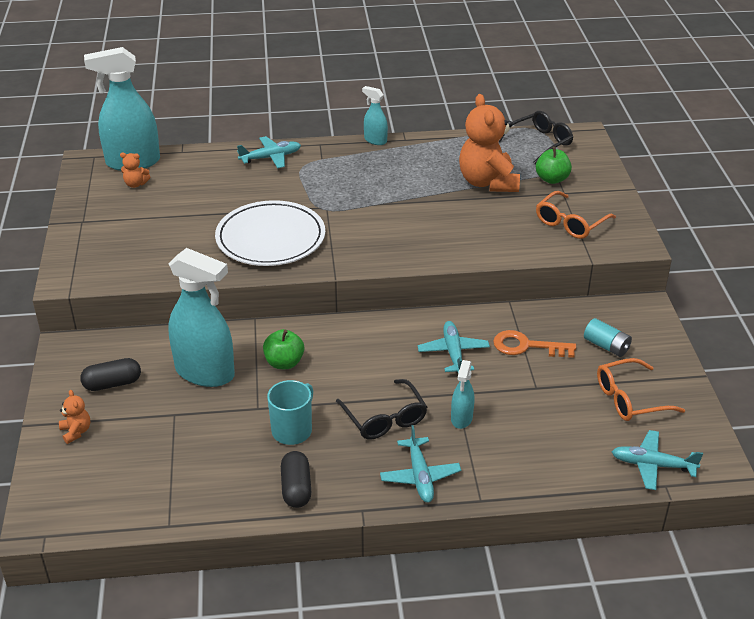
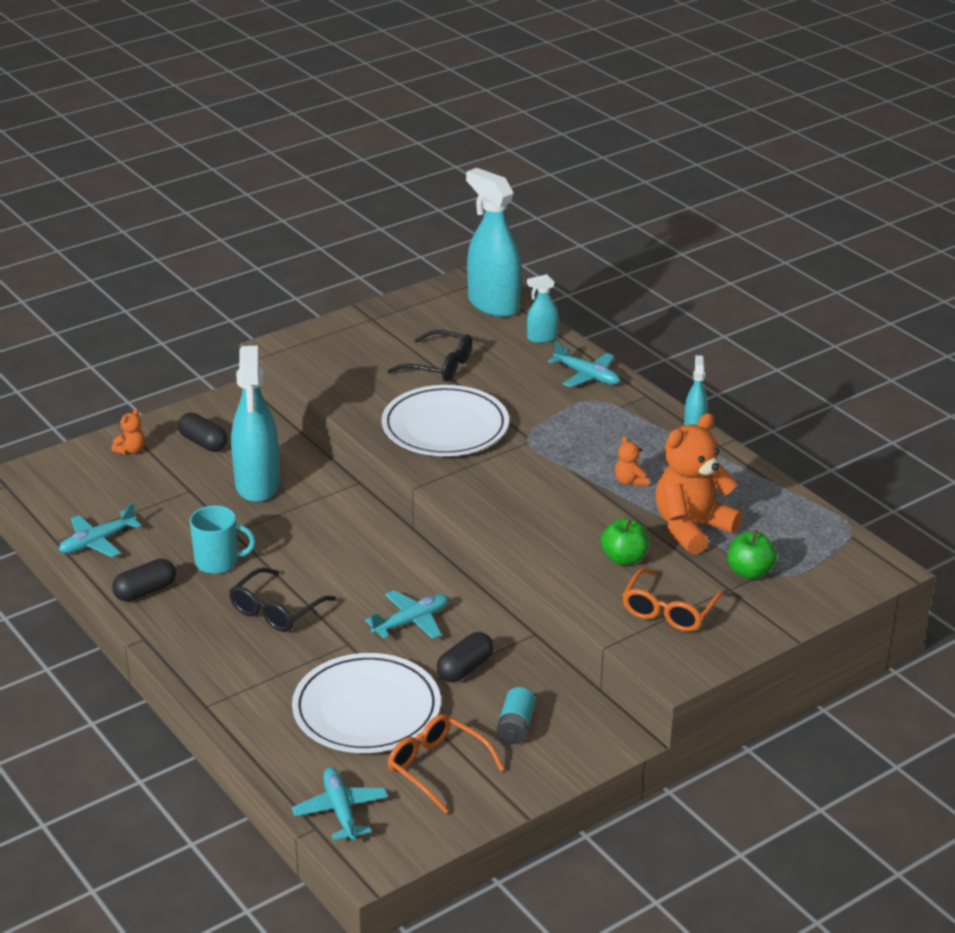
camera: 60 degrees right, 5 degrees down
(135, 184) = (458, 321): orange teddy bear -> orange teddy bear (630, 481)
(284, 363) = (307, 523): green apple -> green apple (624, 558)
(420, 476) = (212, 658): turquoise plane -> turquoise plane (97, 542)
(461, 418) = (313, 659): turquoise spray bottle -> turquoise spray bottle (542, 338)
(526, 346) = (465, 669): orange key -> black capsule
(540, 143) = (823, 541): black glasses -> black glasses (439, 366)
(542, 411) = (366, 709): none -> white plate
(570, 223) = (669, 610): orange glasses -> orange glasses turned 75 degrees counterclockwise

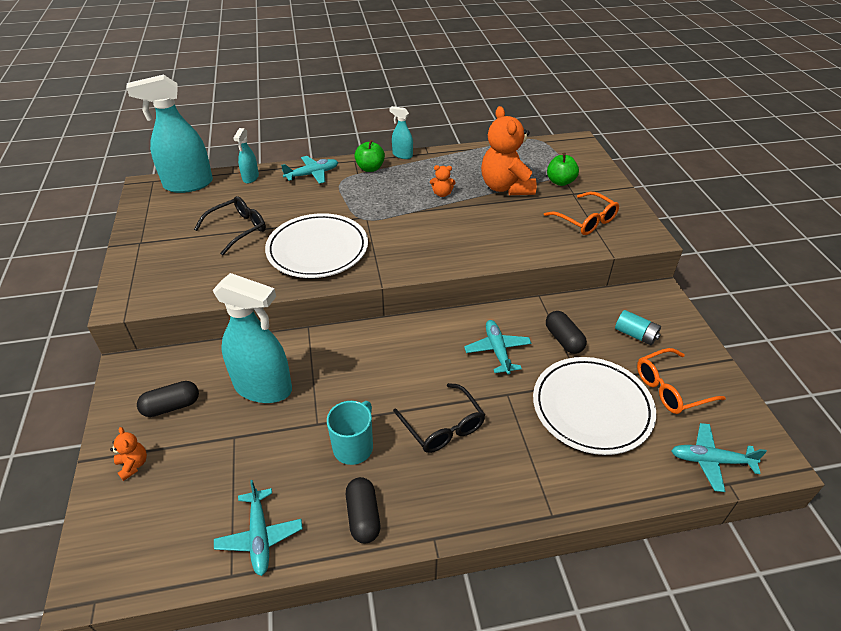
camera: 65 degrees left, 10 degrees up
(624, 558) = (523, 221): green apple -> green apple (370, 168)

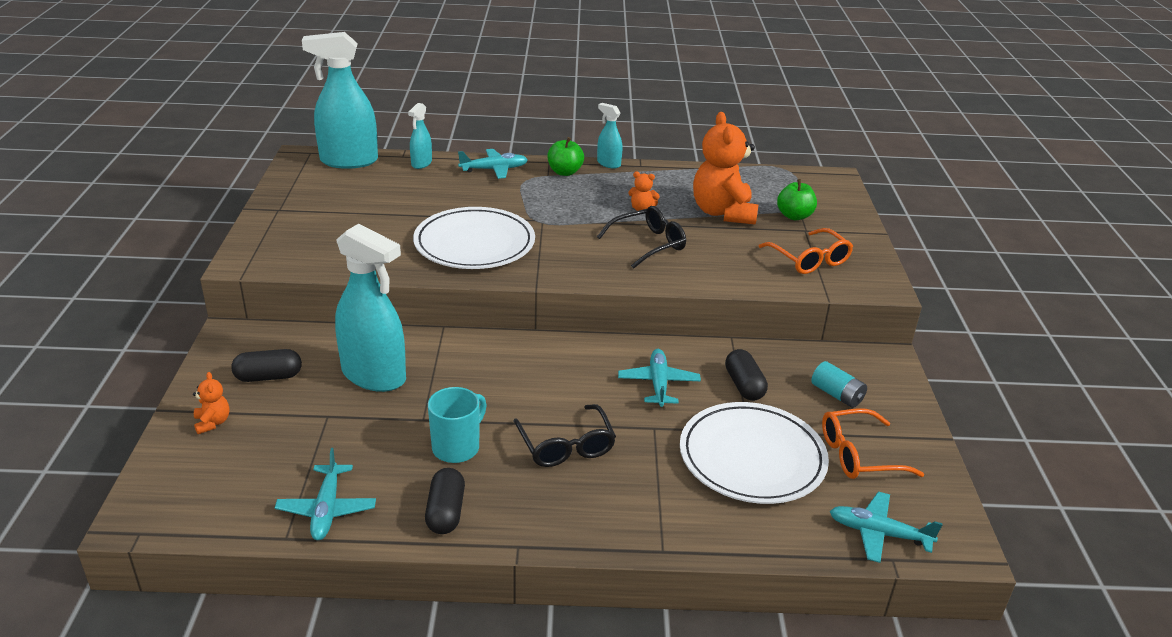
camera: 10 degrees right, 10 degrees down
(238, 229) = (390, 212): black glasses -> black glasses (648, 244)

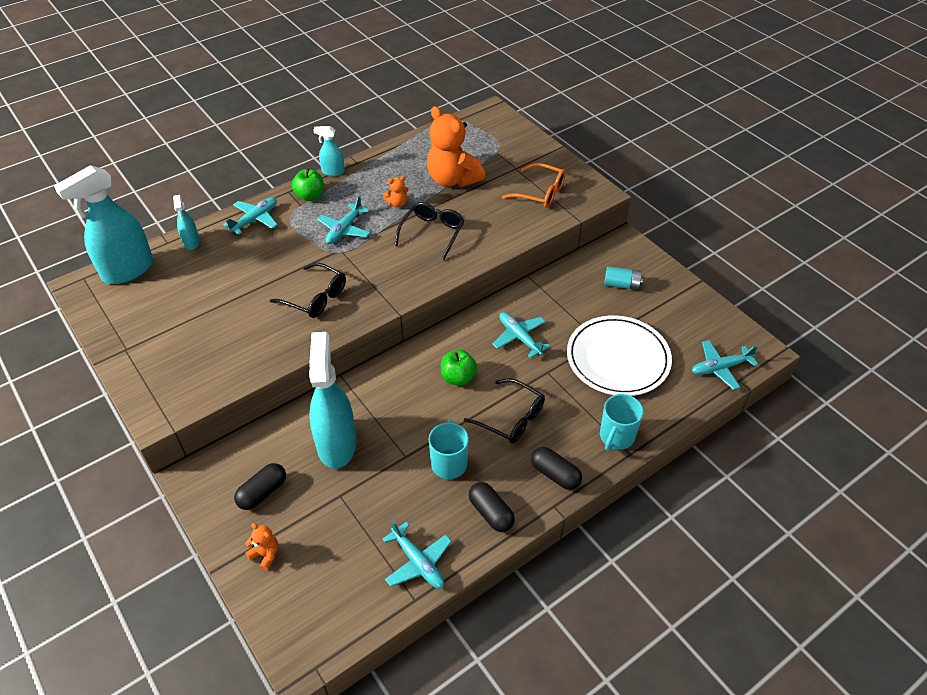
camera: 35 degrees left, 15 degrees up
(374, 376) = (337, 444): turquoise spray bottle -> turquoise spray bottle turned 90 degrees counterclockwise
(474, 243) = (315, 297): white plate -> black glasses
(565, 207) = (344, 229): none -> turquoise plane
(664, 526) = (616, 437): none -> turquoise mug
(744, 385) = (568, 309): black capsule -> black capsule (555, 474)
(794, 216) = (498, 159): green apple -> green apple (458, 377)
(858, 455) = (668, 321): orange glasses -> none

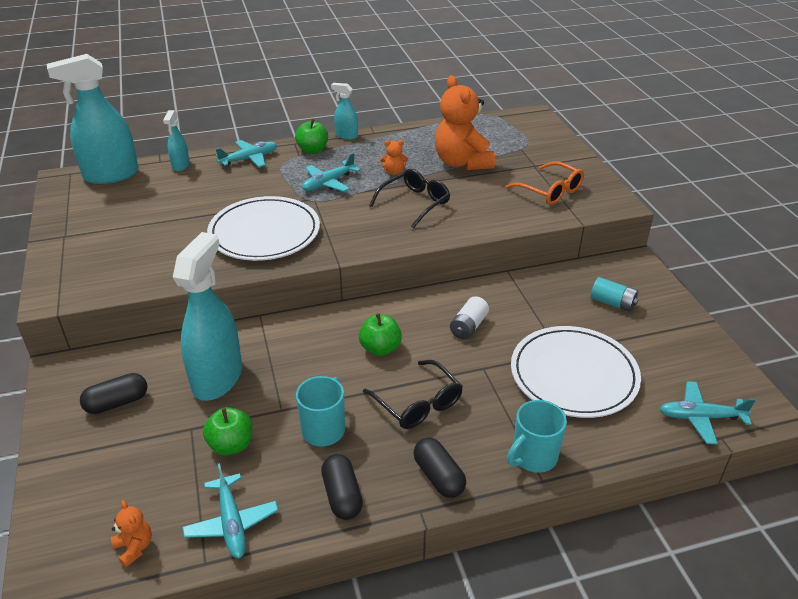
camera: 20 degrees right, 10 degrees down
(265, 554) = (81, 463): orange teddy bear -> orange teddy bear (134, 547)
(315, 297) = (264, 233): black glasses -> white plate
(381, 499) = (231, 445): none -> green apple
(519, 337) = (468, 326): turquoise plane -> white battery

